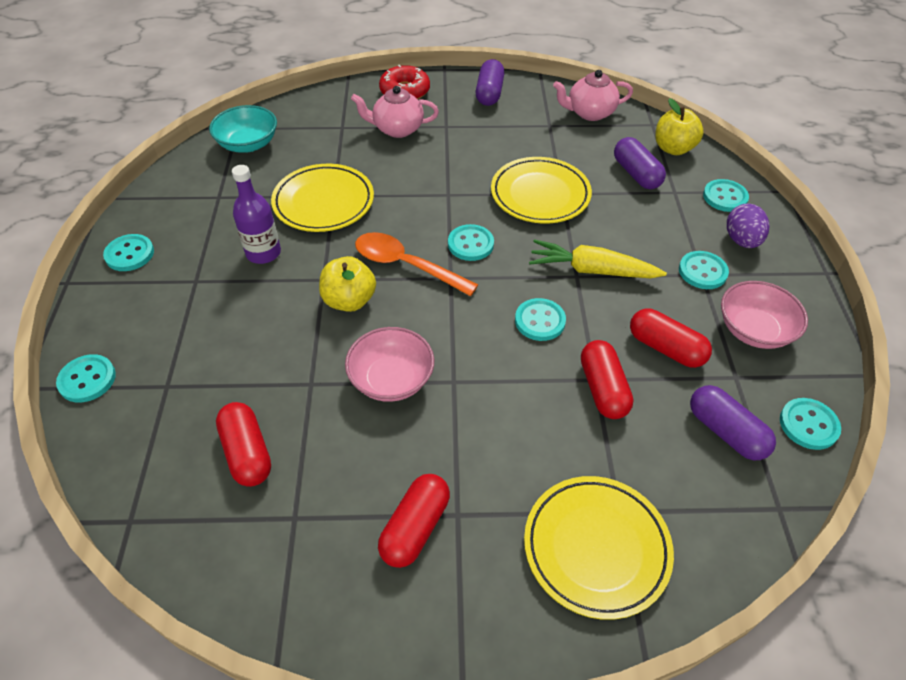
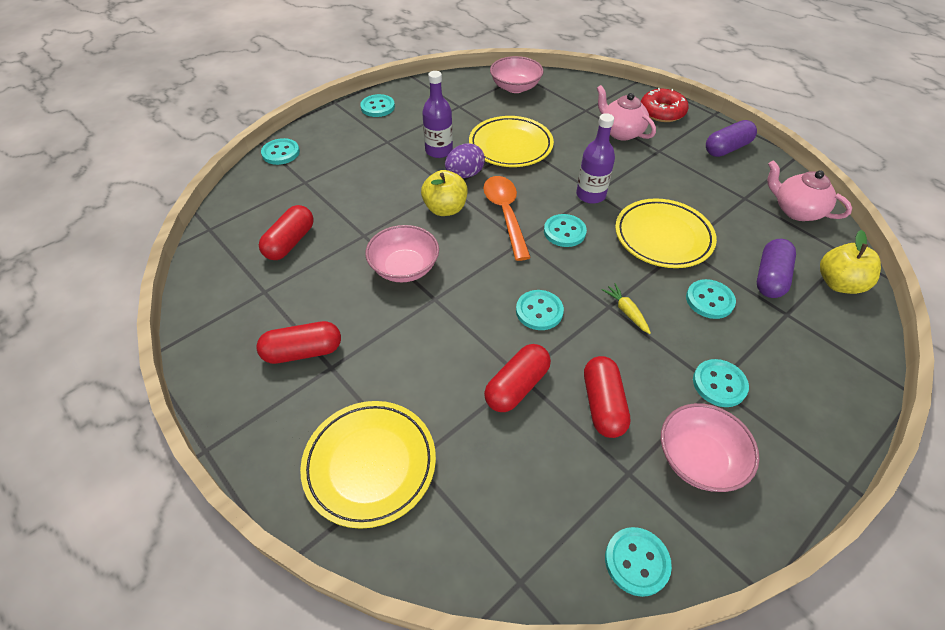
camera: 50 degrees right, 0 degrees up
(248, 144) = (515, 87): turquoise bowl -> pink bowl
(447, 199) = (590, 195): none -> purple bottle
(592, 270) = (626, 311): yellow carrot -> yellow carrot, size x0.51
(725, 197) = (833, 351): turquoise button -> turquoise button (709, 300)
(726, 432) = (561, 496): purple capsule -> none
(741, 240) = (796, 393): purple egg -> purple egg (465, 174)

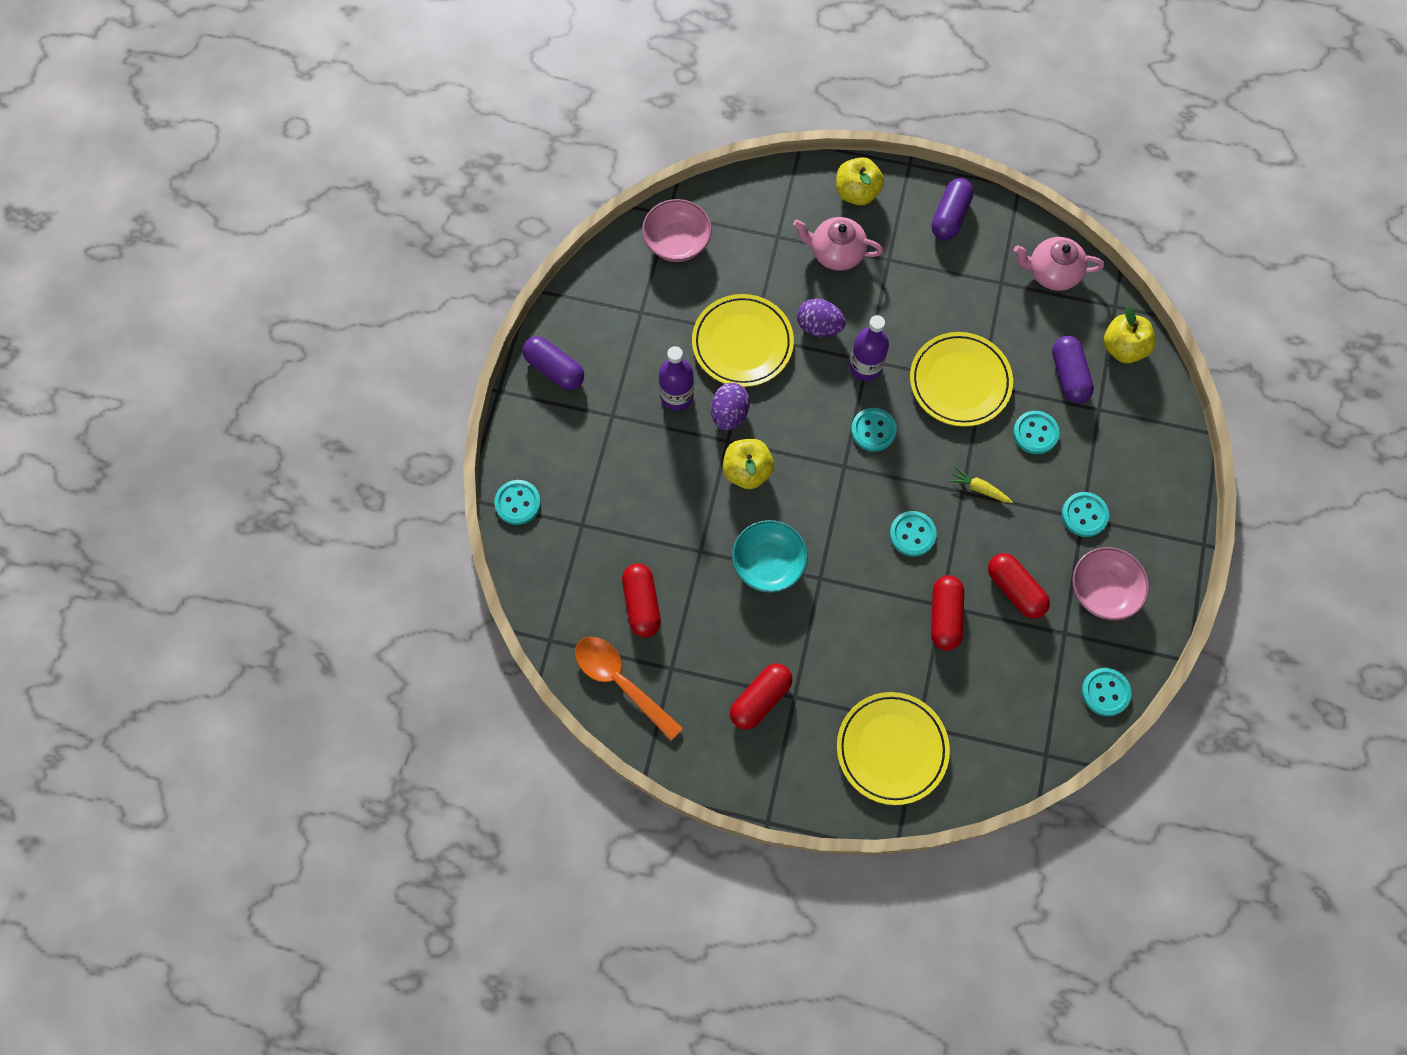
camera: 35 degrees left, 20 degrees up
(378, 107) = (554, 369): turquoise button -> purple capsule
(404, 268) = (768, 563): pink bowl -> turquoise bowl
(505, 214) = (806, 442): orange spoon -> orange spoon (620, 682)
(574, 161) = (819, 327): none -> purple egg
(662, 112) = (856, 193): red donut -> yellow apple

